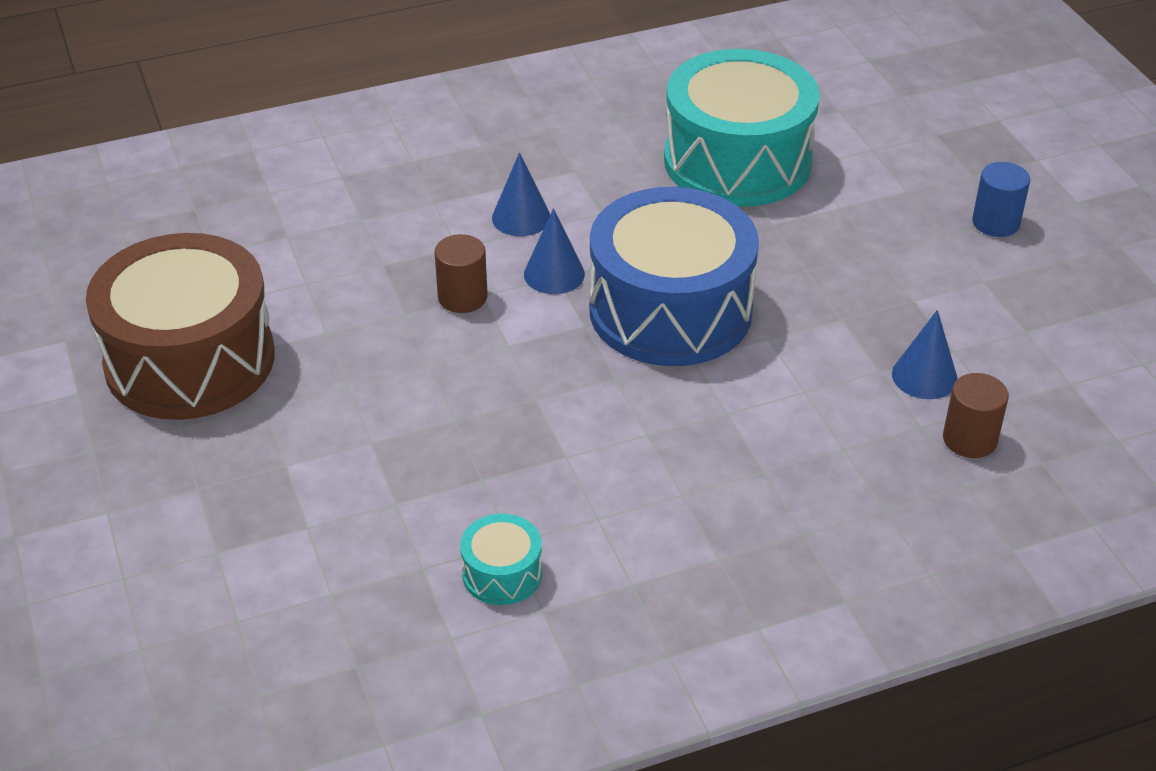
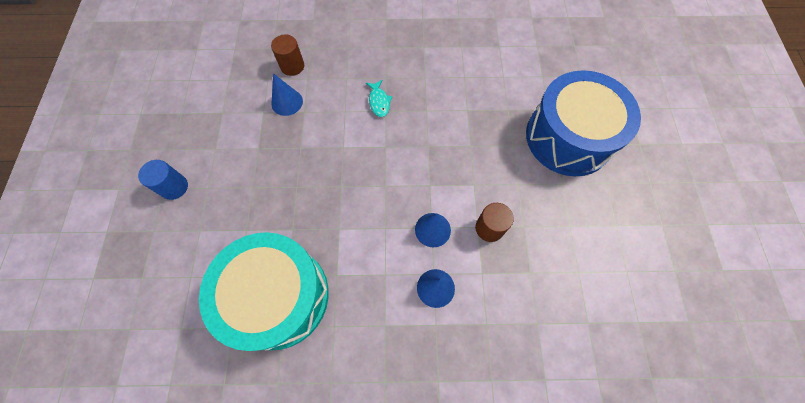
camera: 160 degrees left, 25 degrees up
(190, 360) = (647, 229): brown drum -> none
(502, 573) = (511, 64): turquoise drum -> none
(670, 310) = (381, 181): blue drum -> blue drum (568, 137)
(749, 423) = (379, 102): none -> turquoise fish

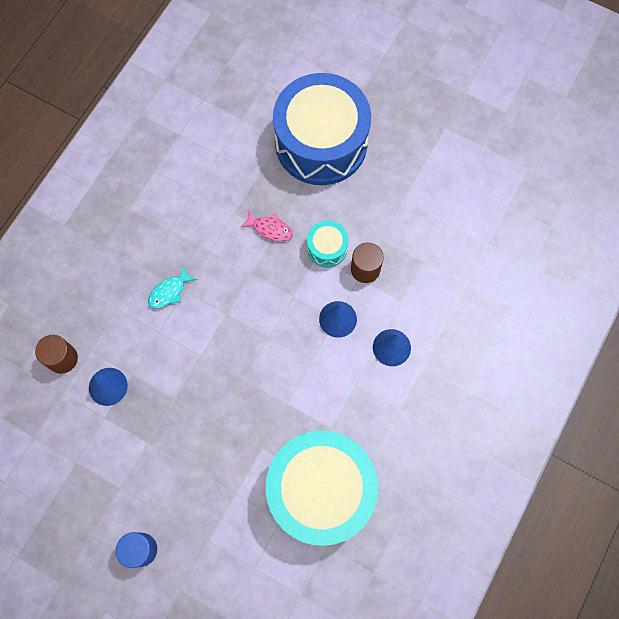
camera: 60 degrees left, 5 degrees up
(379, 102) = (169, 291): turquoise fish -> turquoise fish turned 120 degrees clockwise
(472, 140) = (270, 229): none -> pink fish
(486, 189) = (327, 248): none -> turquoise drum

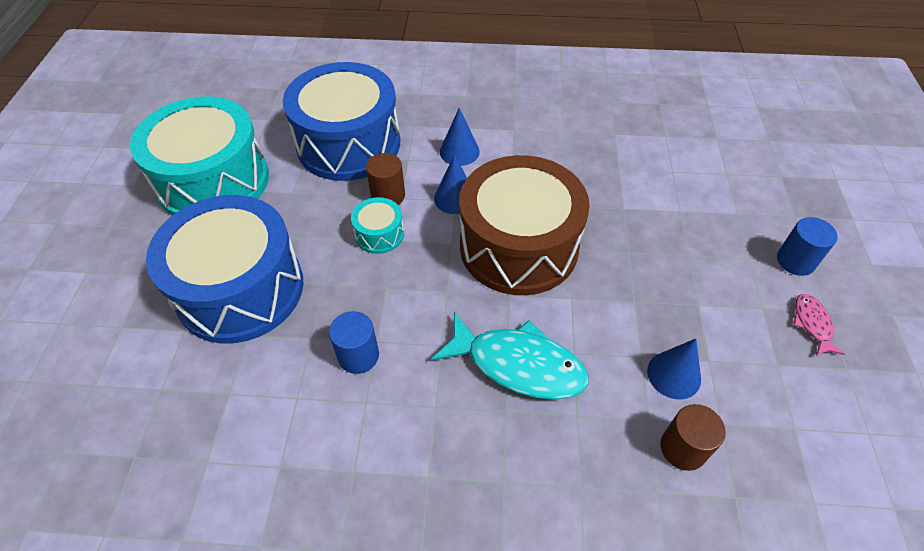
camera: 115 degrees left, 20 degrees down
(169, 291) = (518, 364): turquoise fish -> turquoise fish, size x2.05
(228, 198) = (358, 355): none -> blue cylinder
(264, 343) = (518, 246): none -> brown drum
(270, 229) = (381, 295): pink fish -> pink fish (812, 324)
(321, 491) = (625, 154): turquoise drum -> turquoise drum (214, 181)
(443, 260) = (348, 144): none -> blue drum

